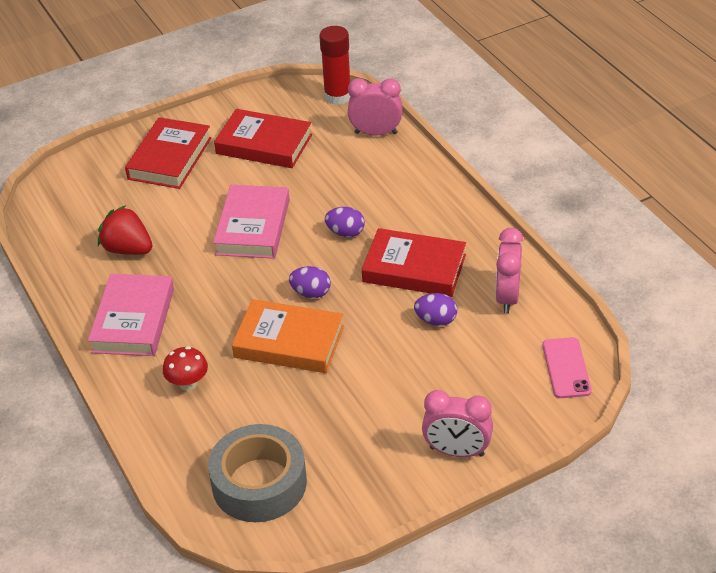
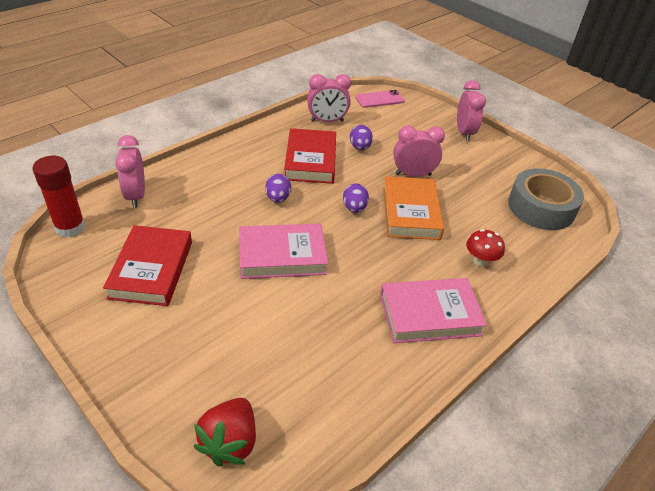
camera: 110 degrees left, 0 degrees up
(128, 249) = (336, 345): red strawberry -> red strawberry (230, 442)
(169, 158) = (177, 346): red book -> none
(363, 362) = (413, 174): none -> pink clock

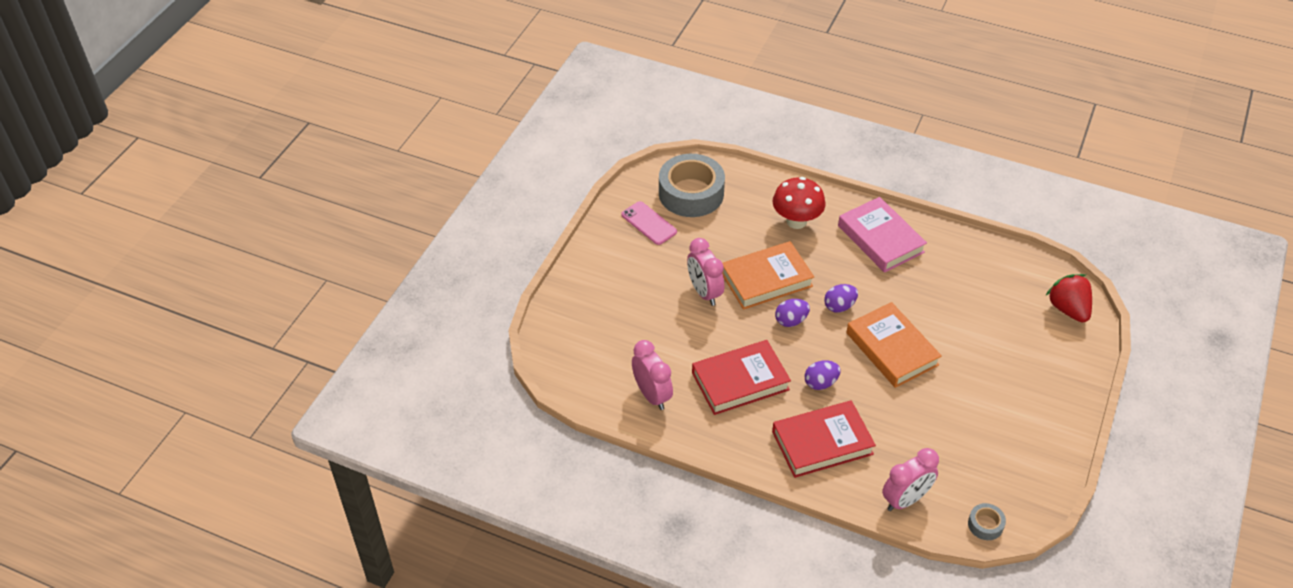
camera: 110 degrees left, 5 degrees up
(70, 227) = (985, 525): red glue stick -> grey tape
(151, 269) = (979, 430): red book -> red book (822, 443)
(230, 442) = (1068, 309): red strawberry -> red strawberry turned 105 degrees counterclockwise
(282, 255) = (892, 349): pink book -> orange book
(360, 147) = (686, 348): purple egg -> purple egg (839, 306)
(379, 99) = (567, 362): pink phone -> pink phone (649, 223)
(464, 133) = (594, 269): pink clock -> none
(480, 261) = (796, 221): red mushroom -> red mushroom, size x1.54

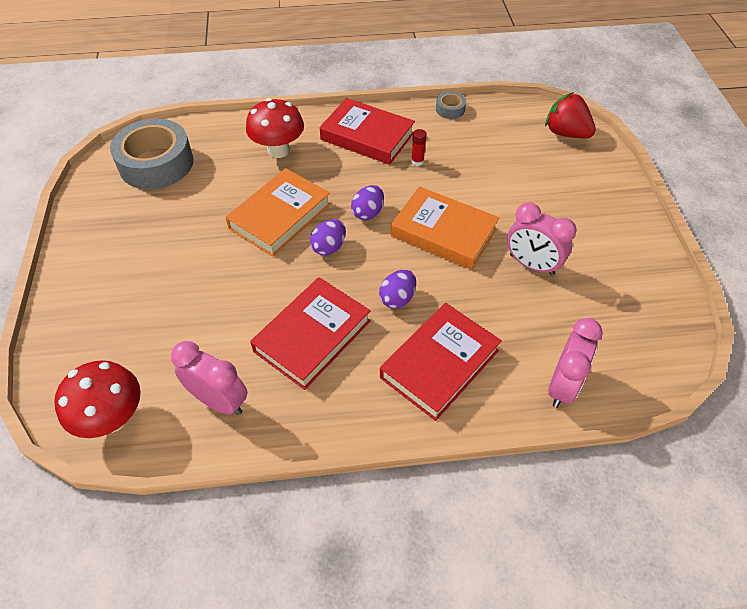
camera: 30 degrees left, 5 degrees up
(577, 374) = (113, 418): none -> red mushroom
(649, 223) = (124, 209): pink phone -> none
(704, 292) = (221, 256): pink clock -> pink clock (531, 265)
(880, 239) = (367, 136): pink book -> red book
(910, 279) = (417, 161): none -> red glue stick
(985, 525) = (653, 372): grey tape -> grey tape (450, 109)

